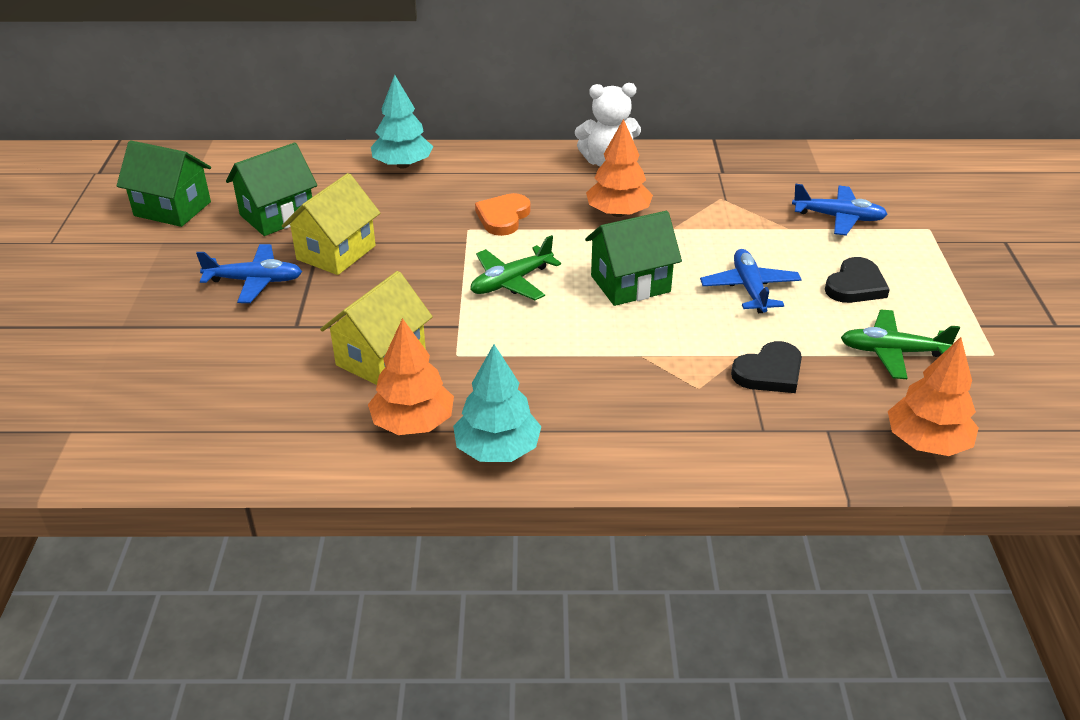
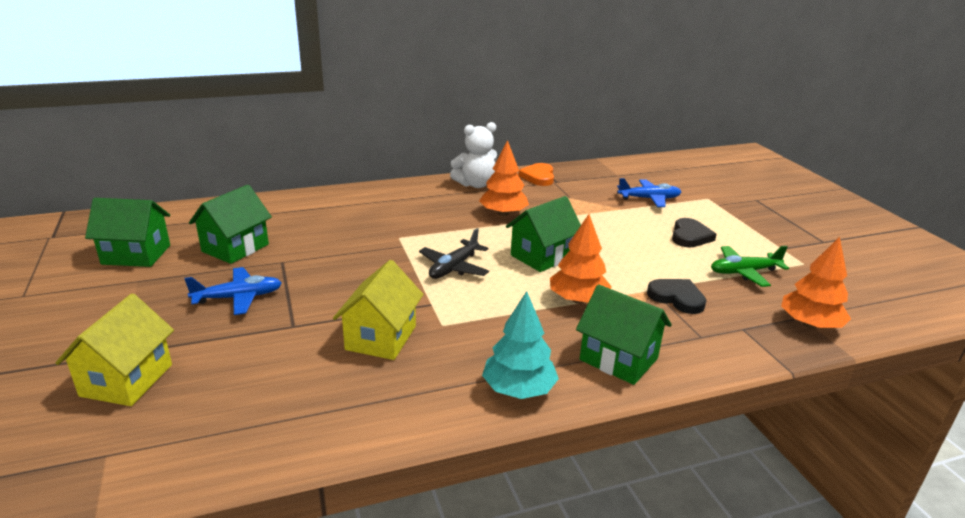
camera: 20 degrees left, 10 degrees down
(336, 253) = (300, 267): yellow house -> yellow house (127, 380)
(403, 165) = (323, 202): turquoise tree -> none
(413, 423) = (437, 383): orange tree -> orange tree (578, 300)
(503, 217) = (421, 226): orange heart -> orange heart (538, 177)
(511, 282) = (454, 267): green plane -> black plane
(637, 437) = (618, 359): none -> green house
(749, 289) = (625, 248): blue plane -> none
(769, 372) = (677, 298): black heart -> black heart turned 90 degrees counterclockwise

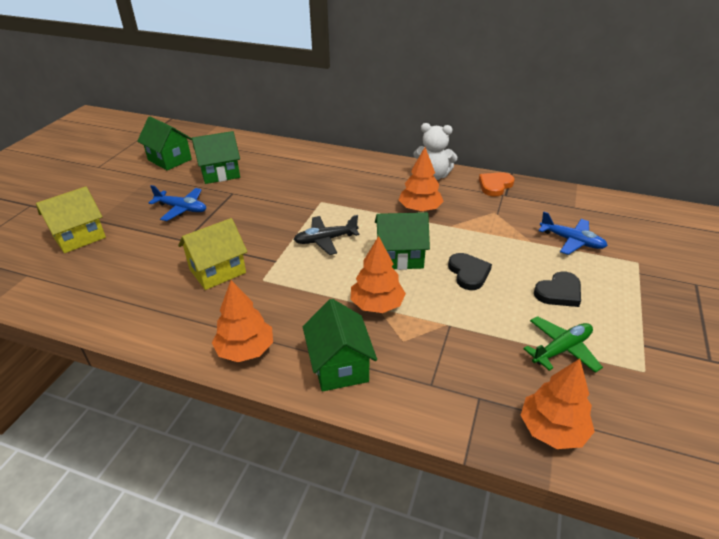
camera: 40 degrees right, 10 degrees up
(518, 389) = (245, 350): turquoise tree -> orange tree
(677, 298) = (460, 342): black heart -> black heart (468, 273)
(744, 272) = (561, 349): green plane -> green plane turned 120 degrees clockwise

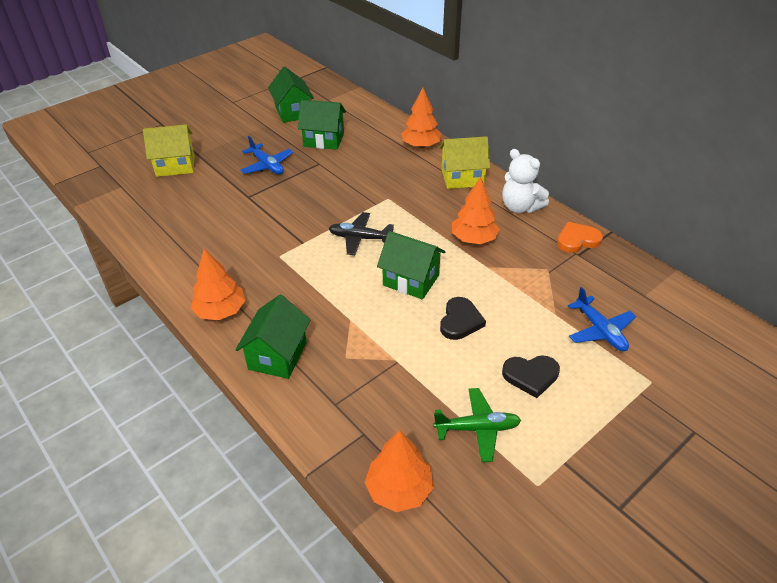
camera: 30 degrees right, 5 degrees up
(217, 271) = (251, 234): yellow house -> yellow house (462, 178)
(377, 305) = (351, 316): orange tree -> orange tree (421, 145)

